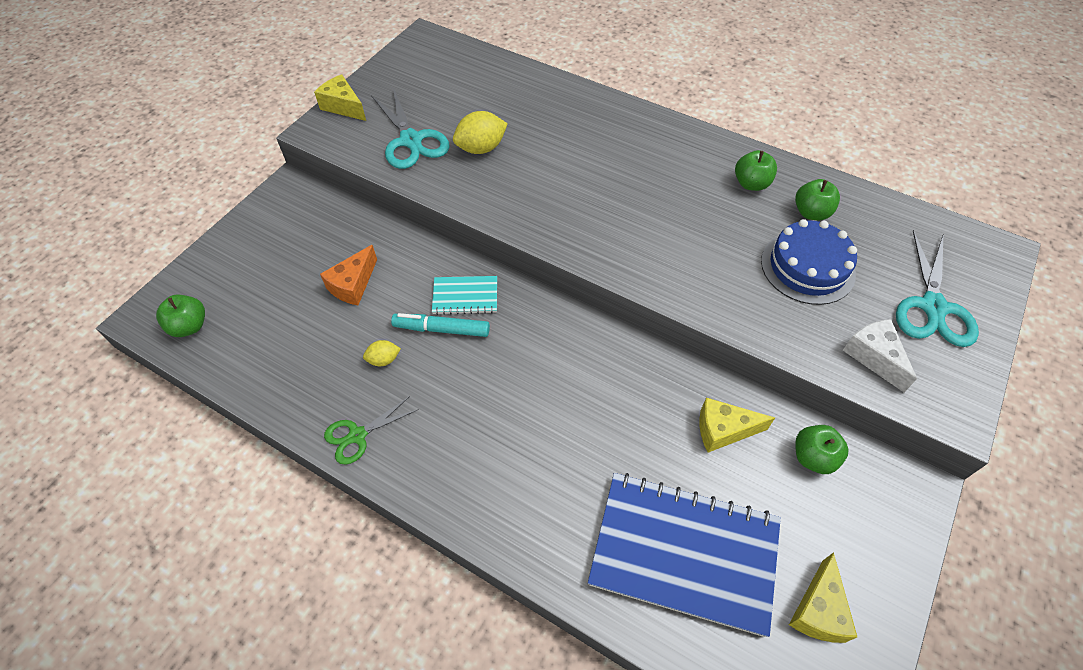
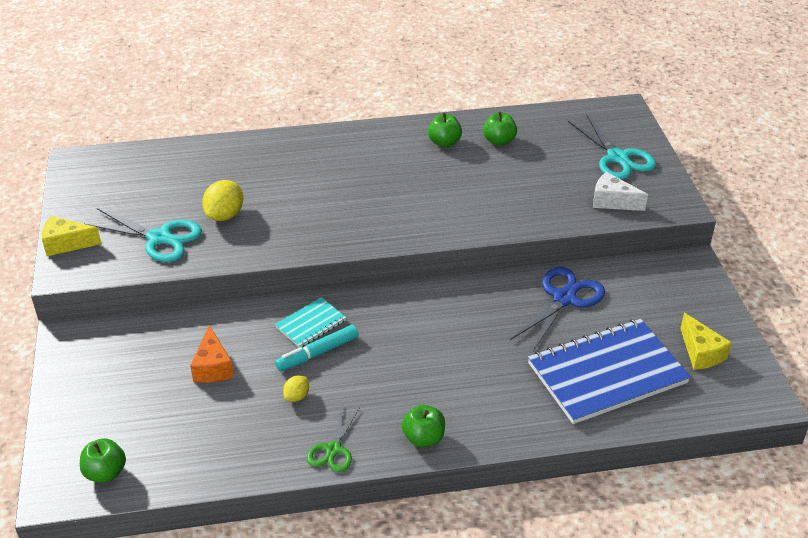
camera: 40 degrees left, 15 degrees down
(723, 430) = (564, 298): yellow cheese -> blue scissors
(807, 267) = (528, 173): blue cake -> none
(813, 457) = (626, 281): green apple -> green apple (423, 438)

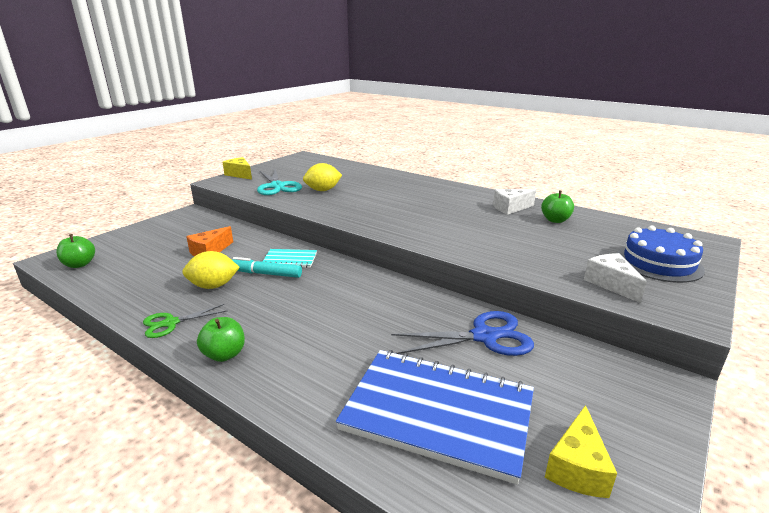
camera: 45 degrees right, 15 degrees down
(297, 396) = (213, 286): yellow lemon -> yellow lemon, size x1.81
(444, 142) = (510, 208): green apple -> white cheese
(617, 158) = (658, 263): turquoise scissors -> blue cake

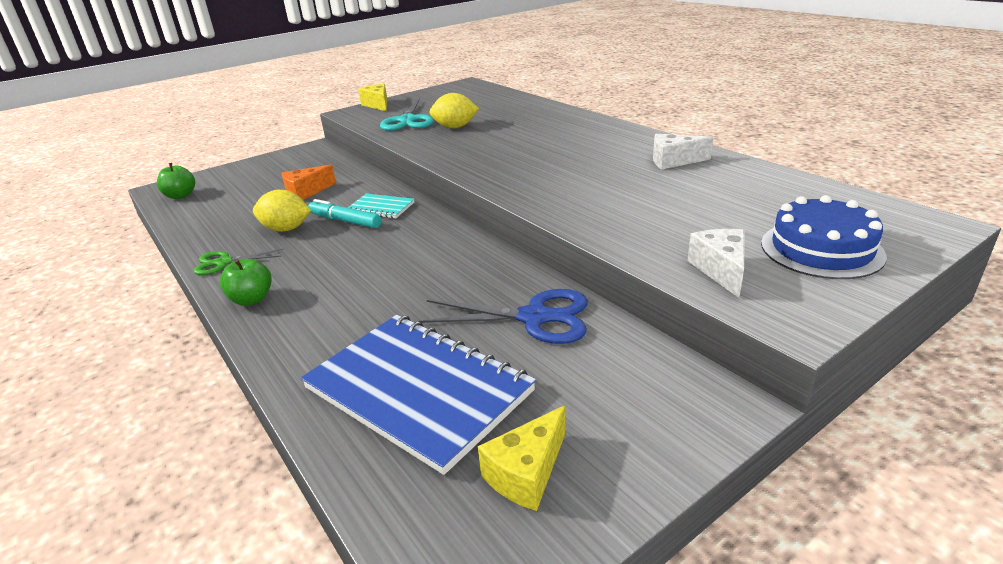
camera: 20 degrees right, 5 degrees up
(555, 220) = (722, 181): green apple -> none

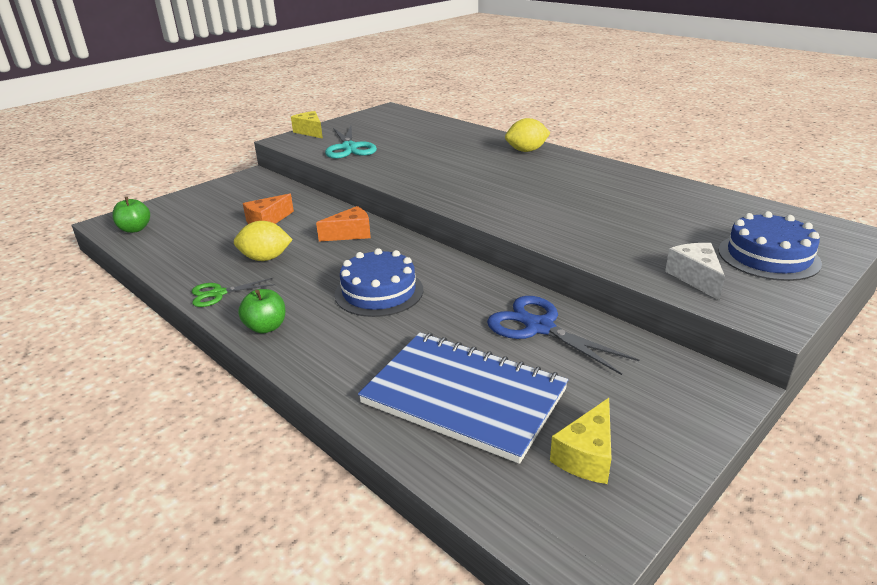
camera: 10 degrees left, 0 degrees up
(345, 221) = (321, 248): turquoise marker -> none
(381, 208) = (350, 234): turquoise notebook -> orange cheese
(381, 269) = (379, 292): none -> blue cake
(455, 127) = (400, 154): yellow lemon -> yellow lemon (526, 151)
(534, 317) = (539, 327): blue scissors -> blue scissors turned 135 degrees counterclockwise
(673, 161) = (617, 183): white cheese -> none

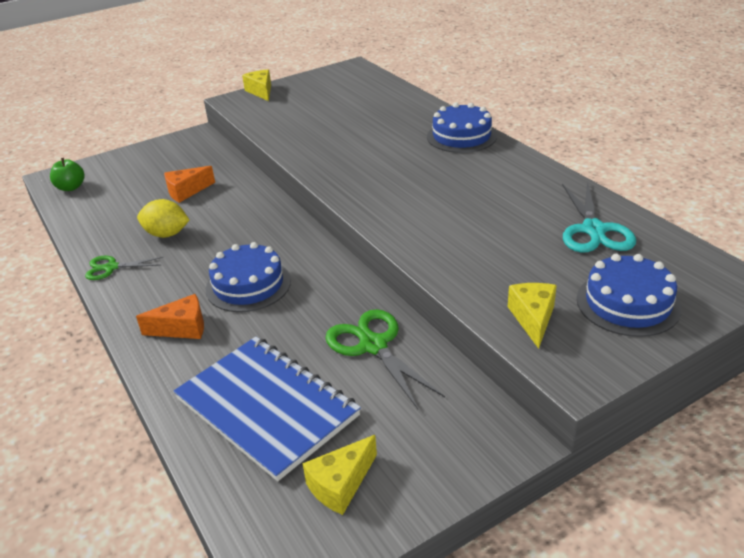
camera: 15 degrees right, 5 degrees up
(266, 327) = (135, 309): green apple -> none
(349, 148) = (288, 116): turquoise scissors -> turquoise scissors (593, 230)
(350, 234) = (254, 215): orange cheese -> orange cheese (182, 328)
(526, 151) = (461, 136): yellow lemon -> blue cake
(539, 327) = (373, 346): blue scissors -> green scissors
(695, 278) = (532, 319): white cheese -> yellow cheese

